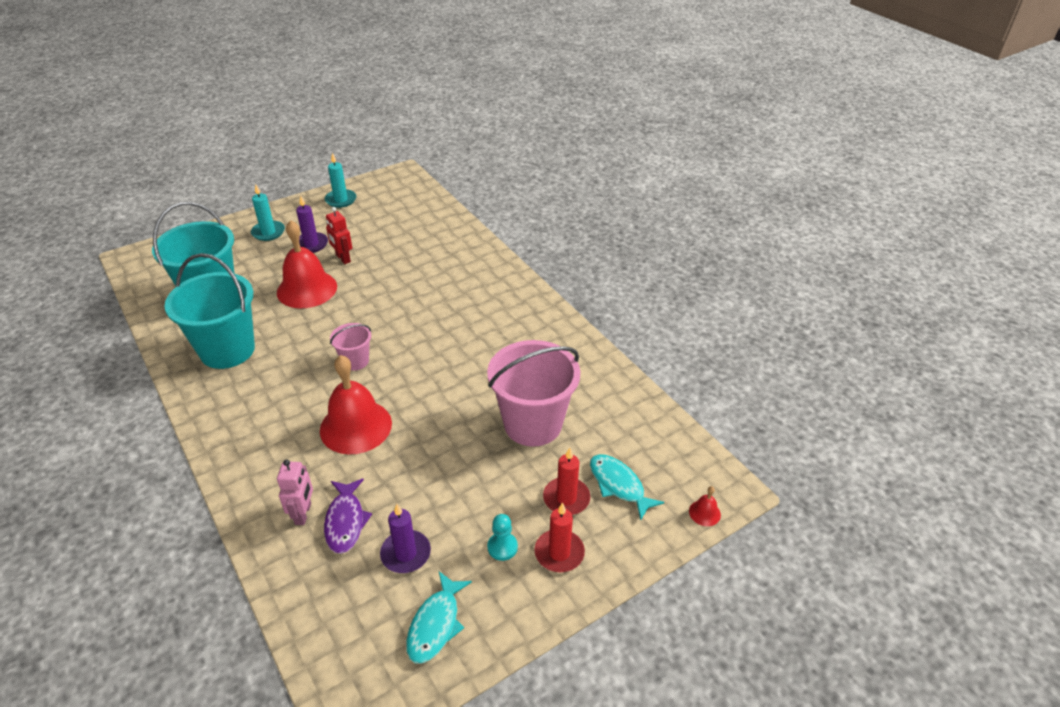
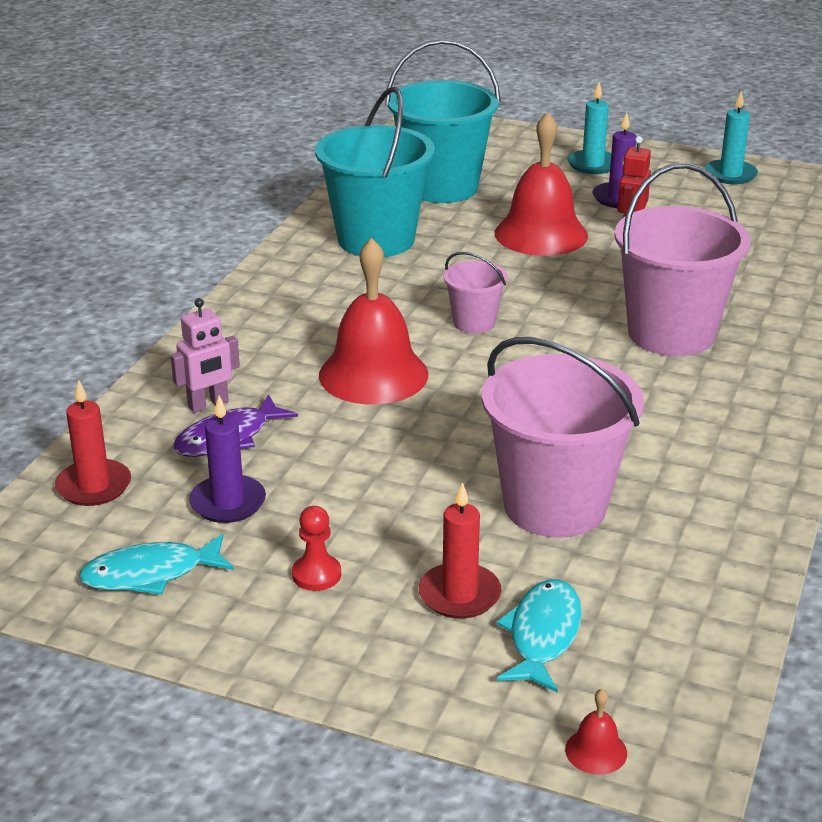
camera: 55 degrees right, 10 degrees down
(445, 303) = (671, 334): none -> pink bucket
(502, 547) = (316, 574): turquoise pawn -> red pawn
(559, 553) = (359, 629): red candle -> red candle (94, 486)

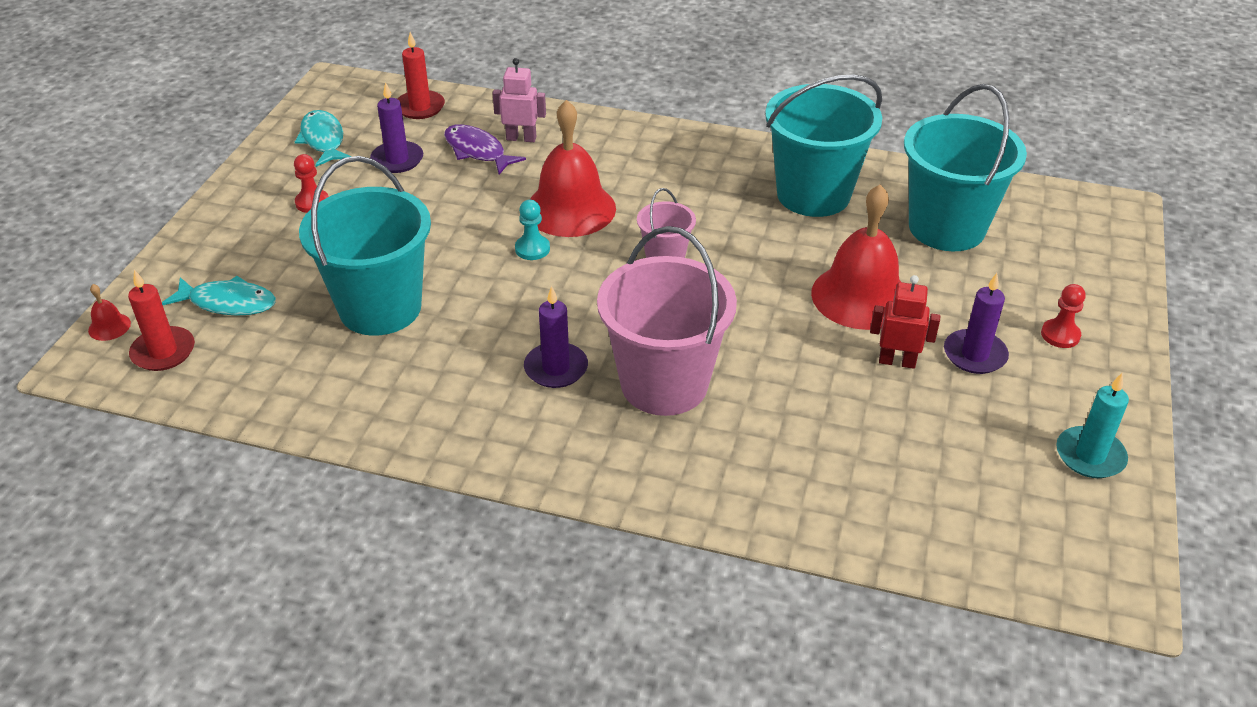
camera: 85 degrees right, 10 degrees up
(208, 405) = (521, 138): pink robot -> pink robot turned 135 degrees clockwise
(448, 400) = (532, 249): none -> turquoise pawn
(459, 595) = (279, 264): red candle -> red candle (163, 352)
(555, 506) = (380, 308): pink bucket -> turquoise bucket
(592, 165) = (1060, 335): turquoise candle -> red pawn
(654, 390) = (556, 368): none -> purple candle

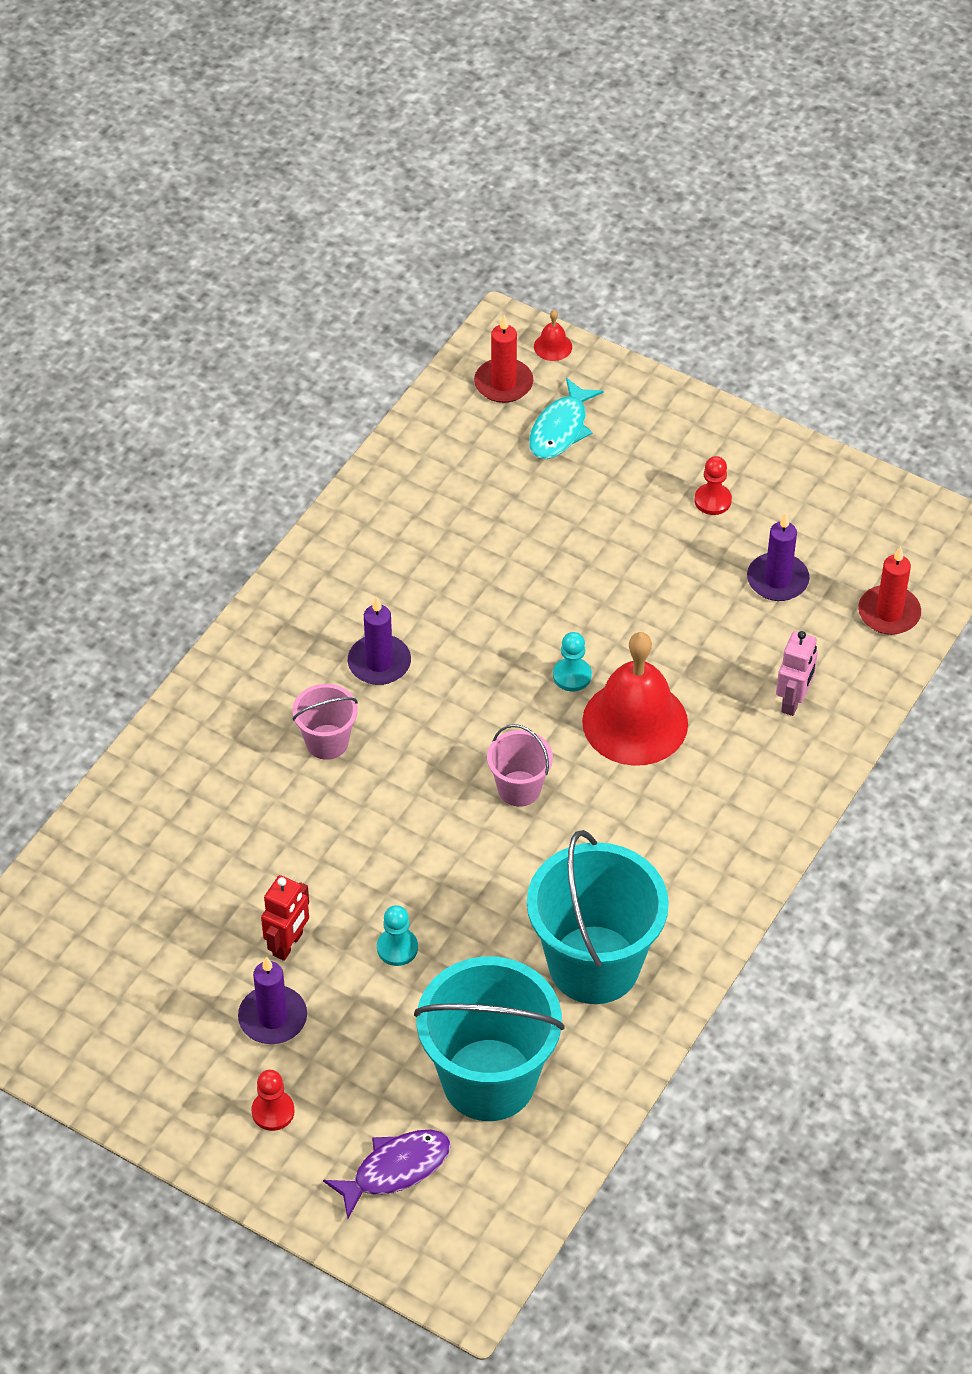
camera: 105 degrees right, 10 degrees up
(323, 140) = (837, 517): turquoise fish -> none
(380, 308) = (515, 541): turquoise bucket -> none
(477, 151) = (776, 655): purple fish -> purple fish (395, 1169)
(664, 384) = (327, 742): pink bucket -> pink bucket, size x0.49
(860, 296) = (397, 948): red bell -> turquoise pawn
(1090, 455) = (105, 1056): turquoise candle -> none

